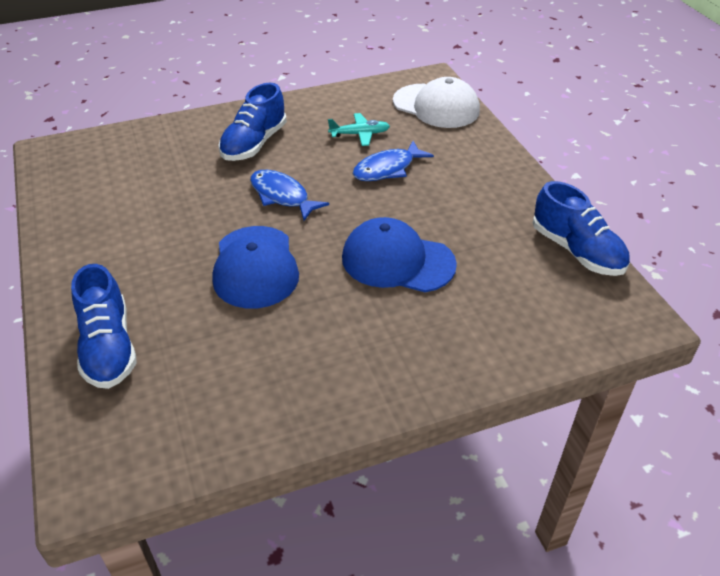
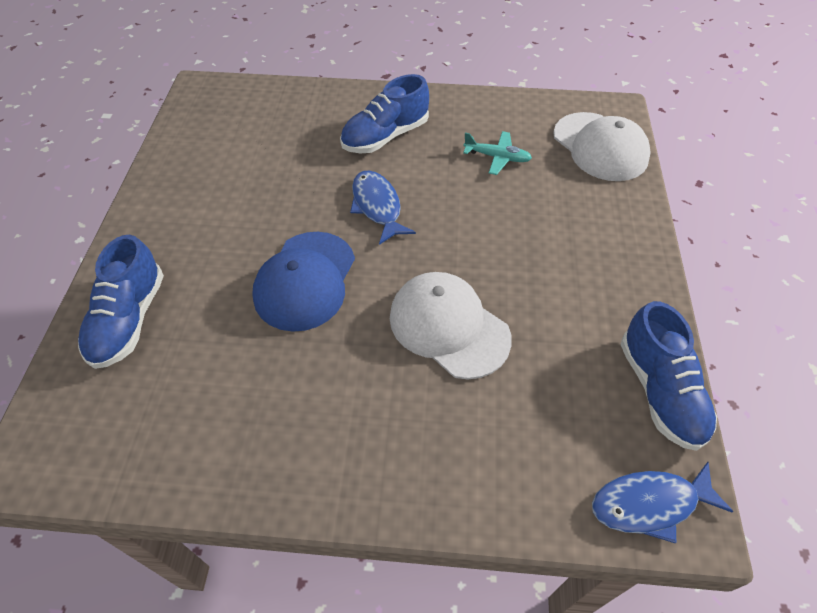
camera: 25 degrees right, 10 degrees up
(387, 169) = (502, 209): blue fish -> blue fish (649, 504)
(397, 261) = (448, 327): blue cap -> white cap

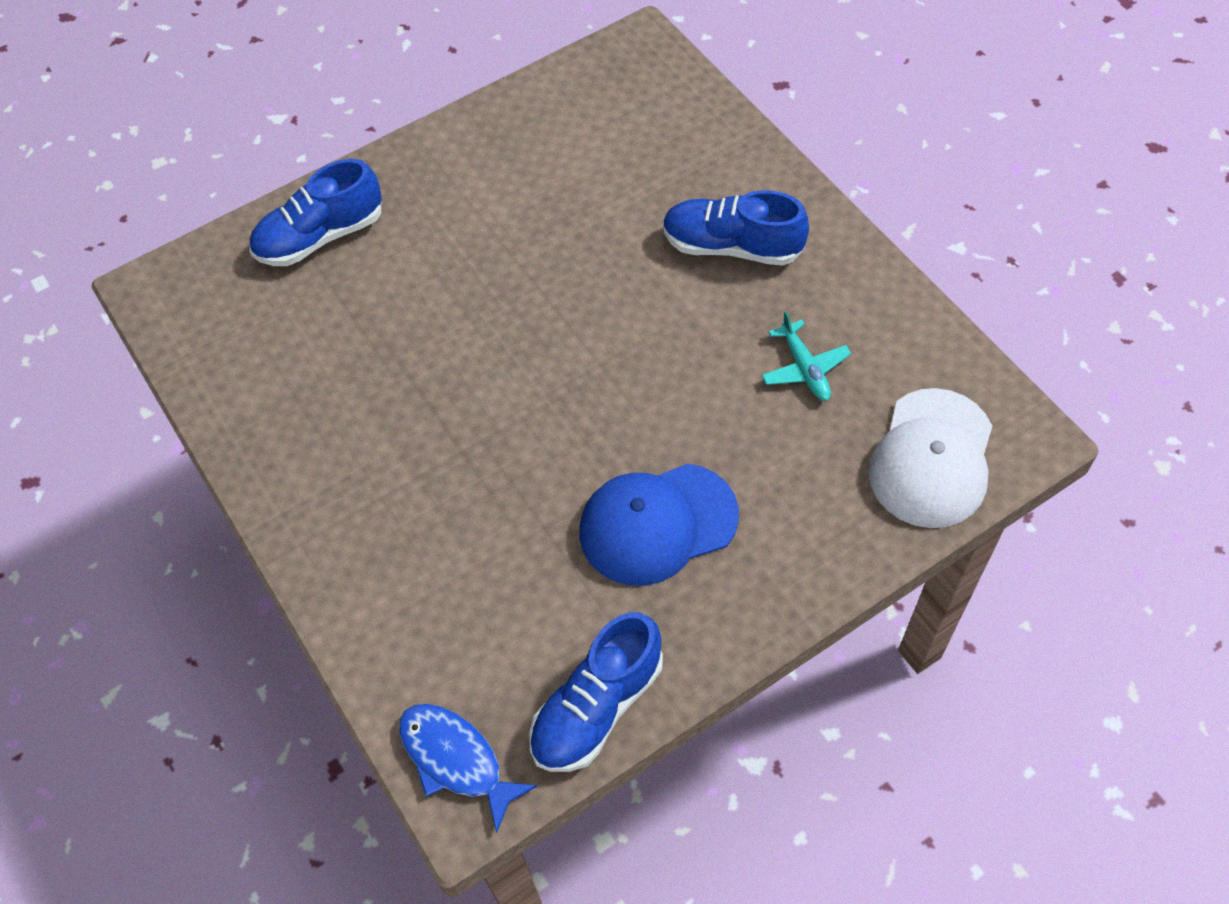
camera: 55 degrees right, 5 degrees up
(305, 281) = (472, 326): blue cap -> blue cap (657, 524)
(377, 206) = (621, 313): blue fish -> none
(448, 327) = (520, 477): white cap -> none

